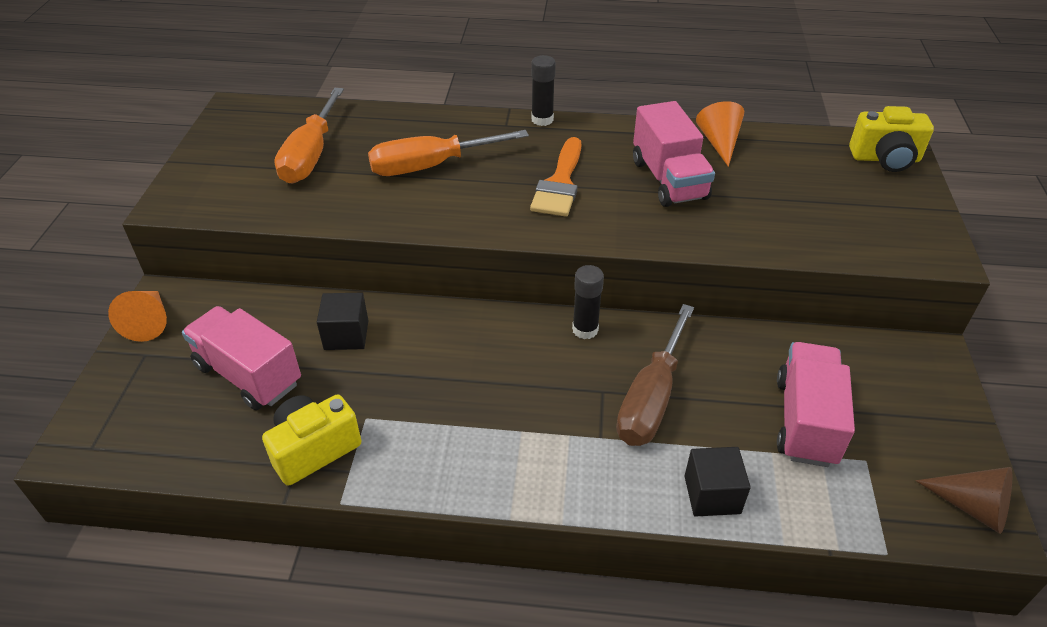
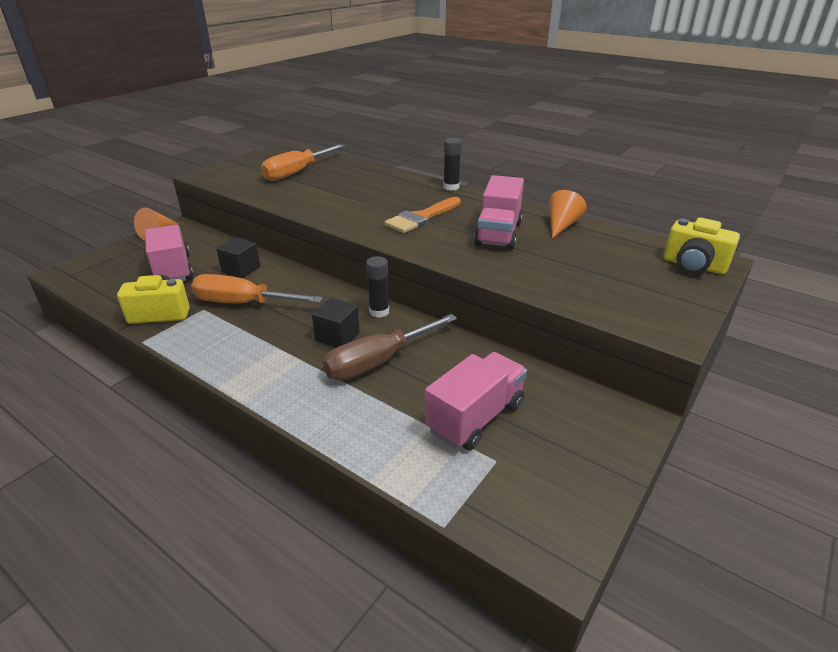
camera: 30 degrees right, 10 degrees down
(431, 166) = (354, 192): orange screwdriver -> orange screwdriver (243, 303)
(712, 494) = (354, 430): black cube -> black cube (337, 336)
(972, 507) = (556, 532): brown cone -> none

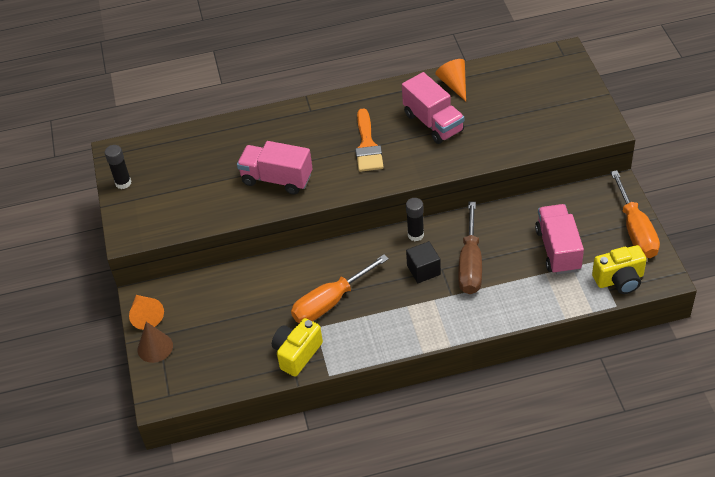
camera: 45 degrees left, 15 degrees up
(124, 250) = (155, 347): none -> brown cone
(173, 270) = (231, 326): pink truck -> pink truck (277, 179)
(241, 269) = (274, 284): black cube -> none
(297, 172) = (195, 173): orange screwdriver -> orange screwdriver (635, 230)
(451, 187) = (332, 99): black glue stick -> black glue stick (123, 183)
(693, 266) = (559, 67): yellow camera -> yellow camera (619, 280)

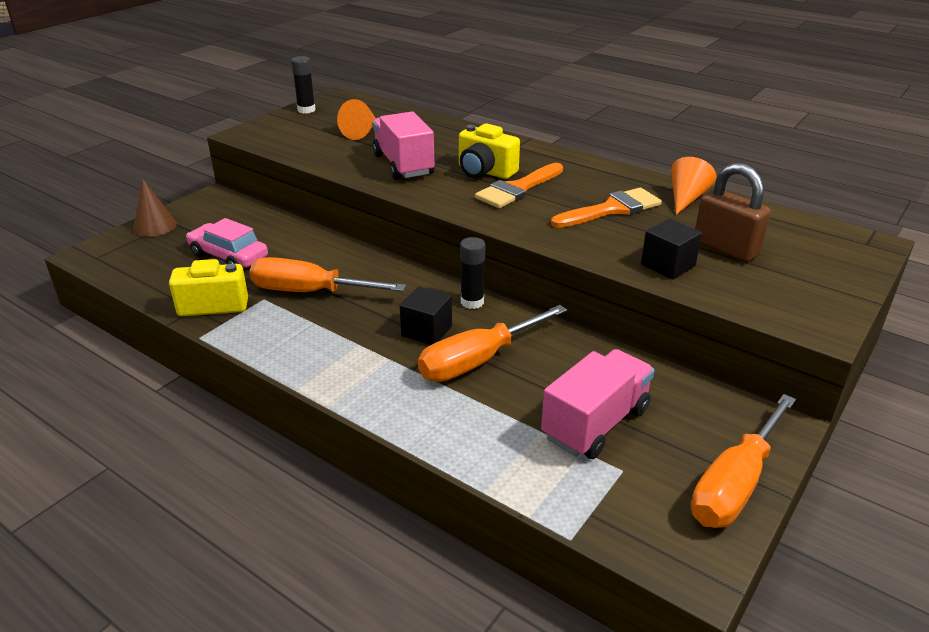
camera: 45 degrees right, 15 degrees down
(146, 315) = (192, 207): orange cone -> orange cone (361, 132)
(243, 323) = (229, 256): none -> pink car
(433, 122) = (611, 209): pink truck -> orange brush
(470, 264) = (478, 361): brown screwdriver -> orange screwdriver
(508, 141) = (668, 265): none -> black cube
(516, 108) = (725, 248): none -> brown padlock
(619, 280) = (623, 516): yellow camera -> yellow camera (485, 172)

